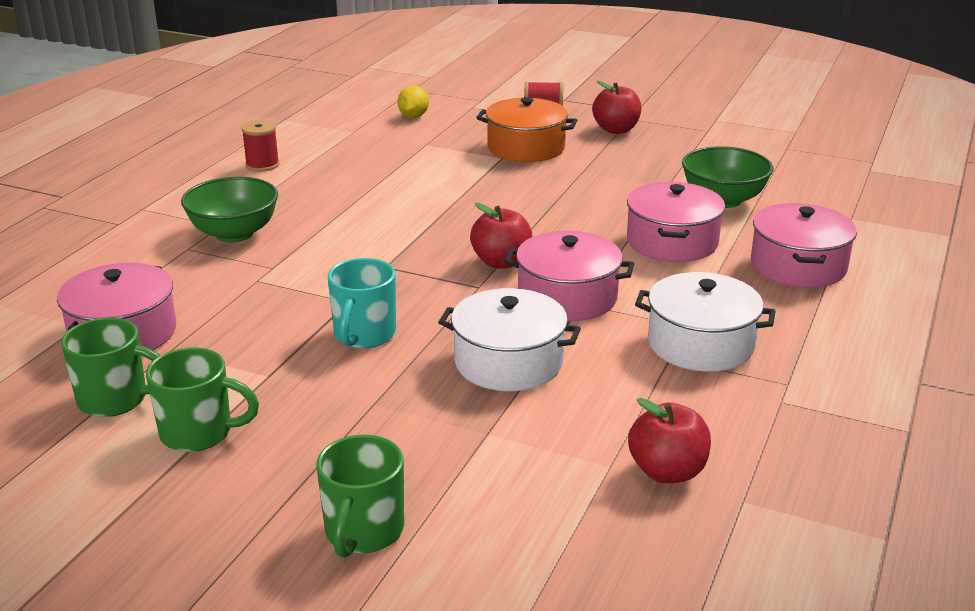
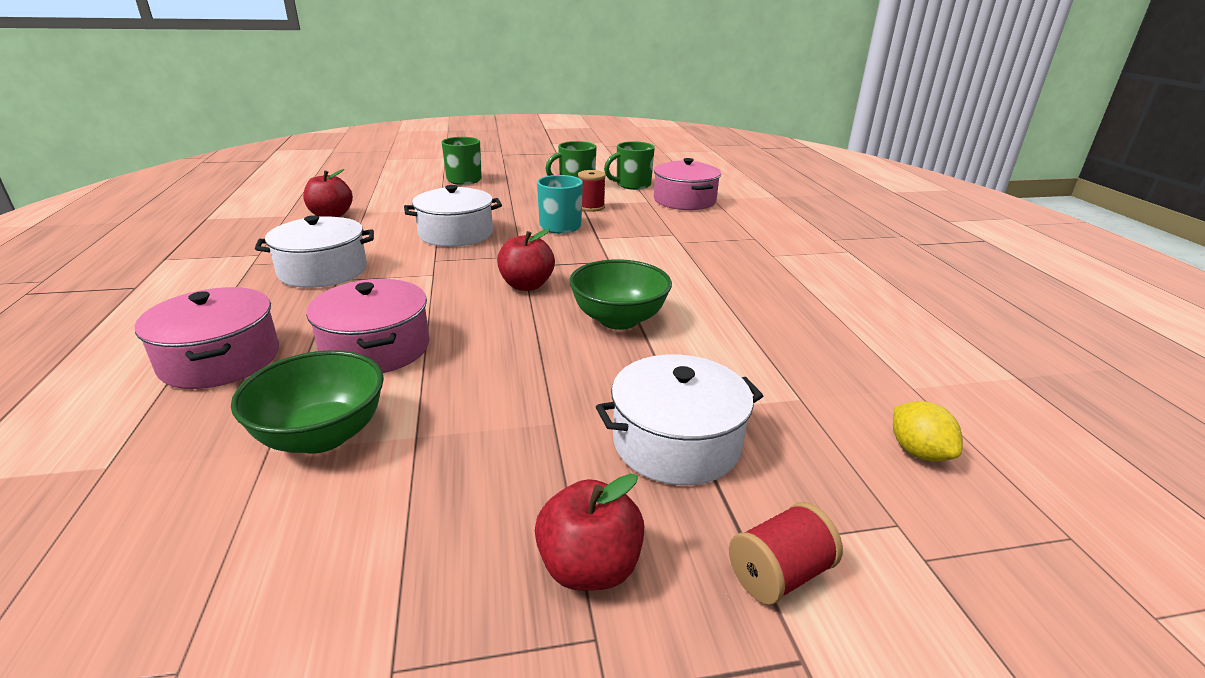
camera: 145 degrees right, 0 degrees up
(234, 234) = (750, 253): green bowl -> green bowl (618, 319)
(262, 165) = (874, 310): red spool -> red spool (591, 207)
(526, 148) = (676, 442): orange pot -> white pot
(567, 297) = (447, 275): pink pot -> none

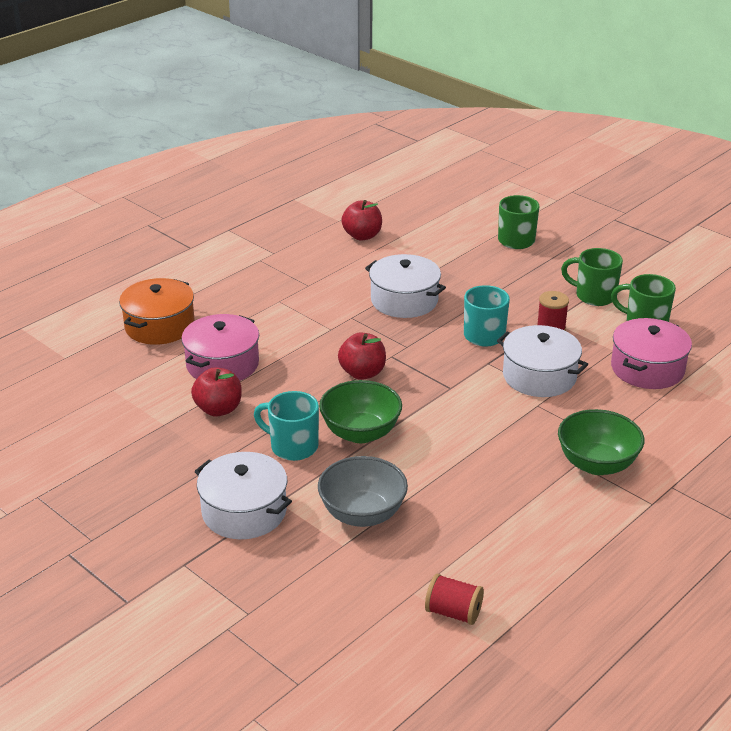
camera: 55 degrees right, 5 degrees up
(220, 359) = (159, 326): pink pot -> orange pot
(322, 435) = (137, 397): green bowl -> green bowl (597, 464)
(323, 271) = (283, 289): white pot -> white pot (539, 376)
(589, 567) = (127, 521): red apple -> red apple (218, 409)
(591, 363) = (292, 446): none -> turquoise mug
(755, 367) = (362, 514): none -> grey bowl
(779, 574) = (172, 580): red spool -> red spool (453, 612)
(918, 452) = (329, 609): yellow lemon -> none

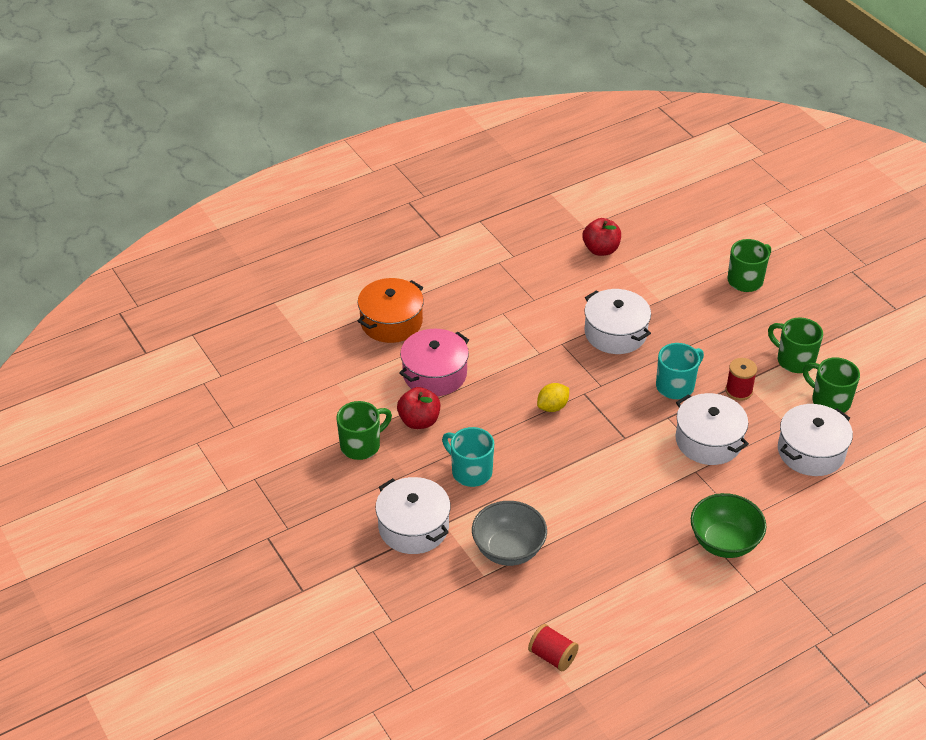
camera: 15 degrees right, 10 degrees up
(158, 442) = (361, 445): none -> green mug
(360, 433) = (531, 469): green bowl -> none
(362, 373) = (552, 407): red apple -> yellow lemon
(647, 368) = (811, 451): pink pot -> white pot

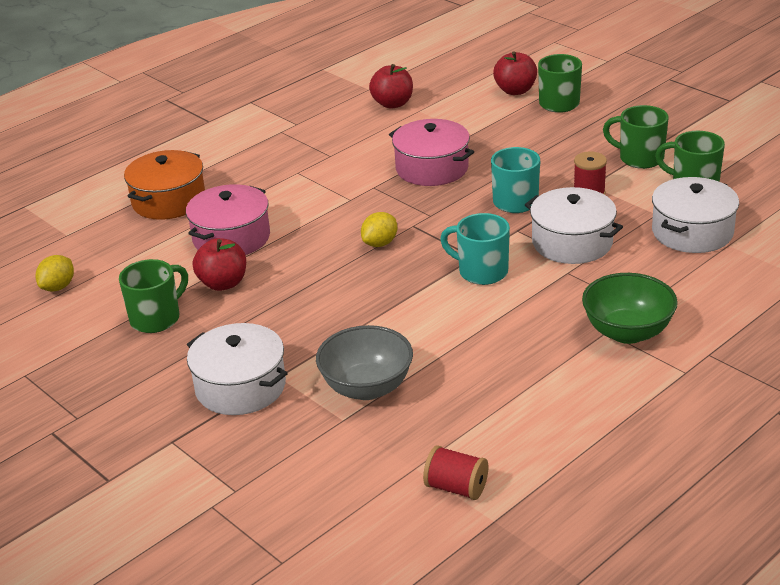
camera: 10 degrees left, 10 degrees down
(290, 396) = (58, 287): none -> yellow lemon
(470, 471) = (298, 320): turquoise mug -> turquoise mug (481, 272)
(615, 333) = (432, 168): white pot -> pink pot
(711, 257) = (515, 90): none -> red apple

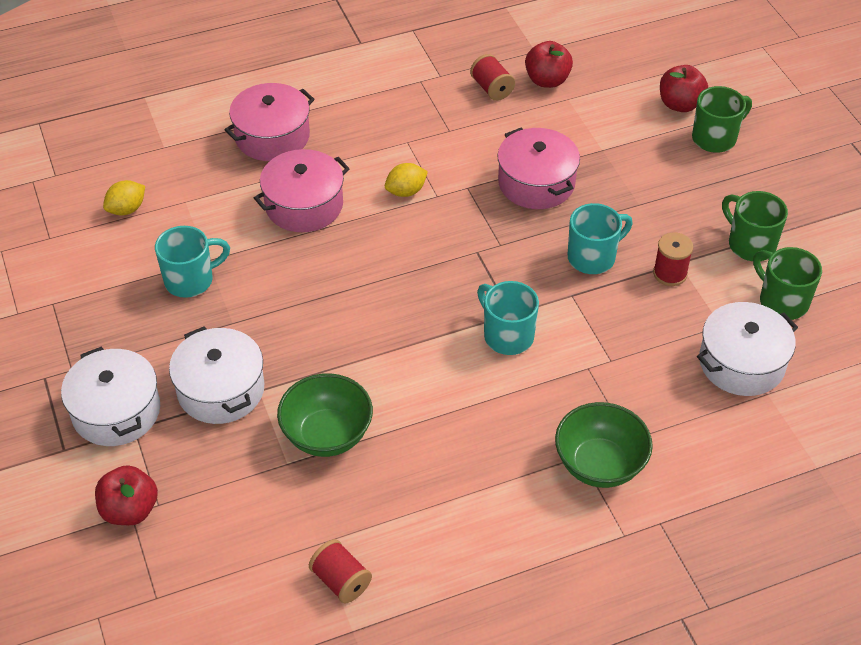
camera: 20 degrees right, 15 degrees up
(156, 318) = (191, 280): green mug -> turquoise mug
(169, 201) = (272, 136): orange pot -> pink pot
(223, 283) = (268, 259): red apple -> red apple (130, 510)
(348, 120) = (492, 88): none -> red spool
(367, 387) = (327, 435): grey bowl -> green bowl
(380, 243) = (434, 263): yellow lemon -> yellow lemon (406, 191)
(572, 242) = (615, 331): white pot -> white pot (116, 411)

